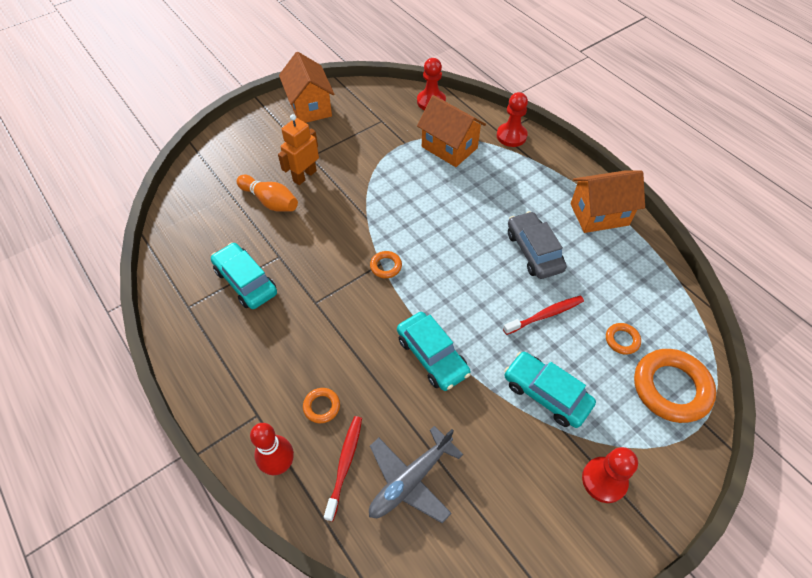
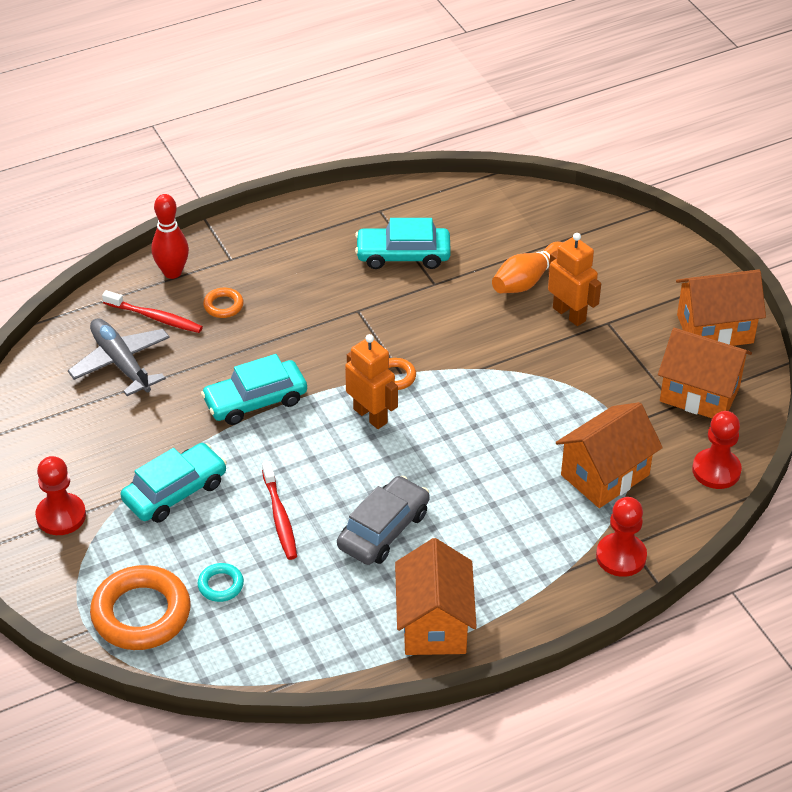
camera: 100 degrees right, 10 degrees down
(246, 281) = (403, 255): turquoise car -> turquoise car turned 150 degrees counterclockwise
(369, 111) = (699, 394): none -> orange house
(429, 275) = (370, 416): none -> orange robot
(534, 251) = (384, 530): grey car -> grey car turned 45 degrees counterclockwise
(622, 340) = (220, 585): orange ring -> turquoise ring

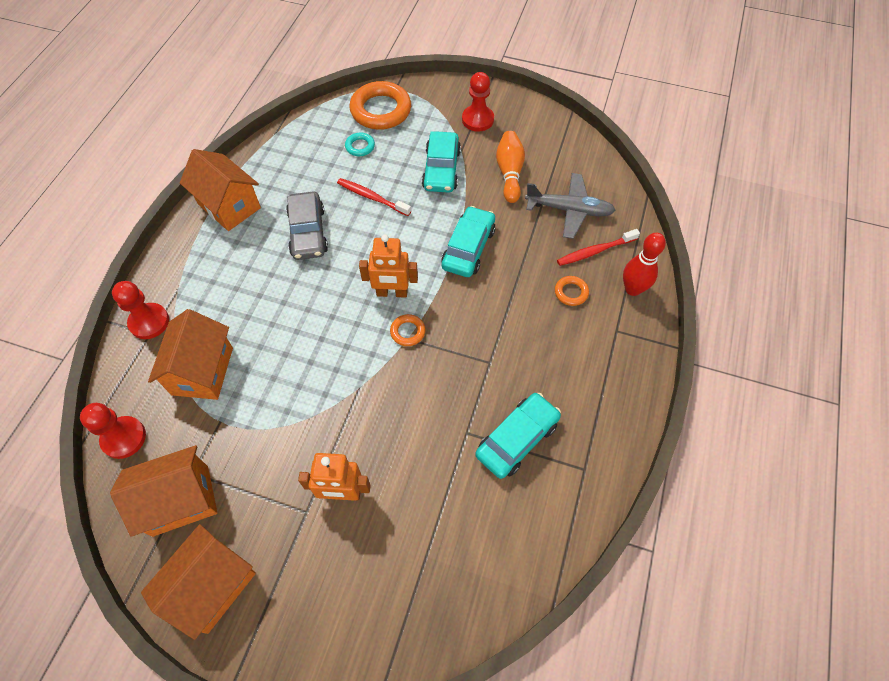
camera: 135 degrees right, 15 degrees up
(528, 280) = (405, 501): orange bowling pin -> orange bowling pin (509, 173)

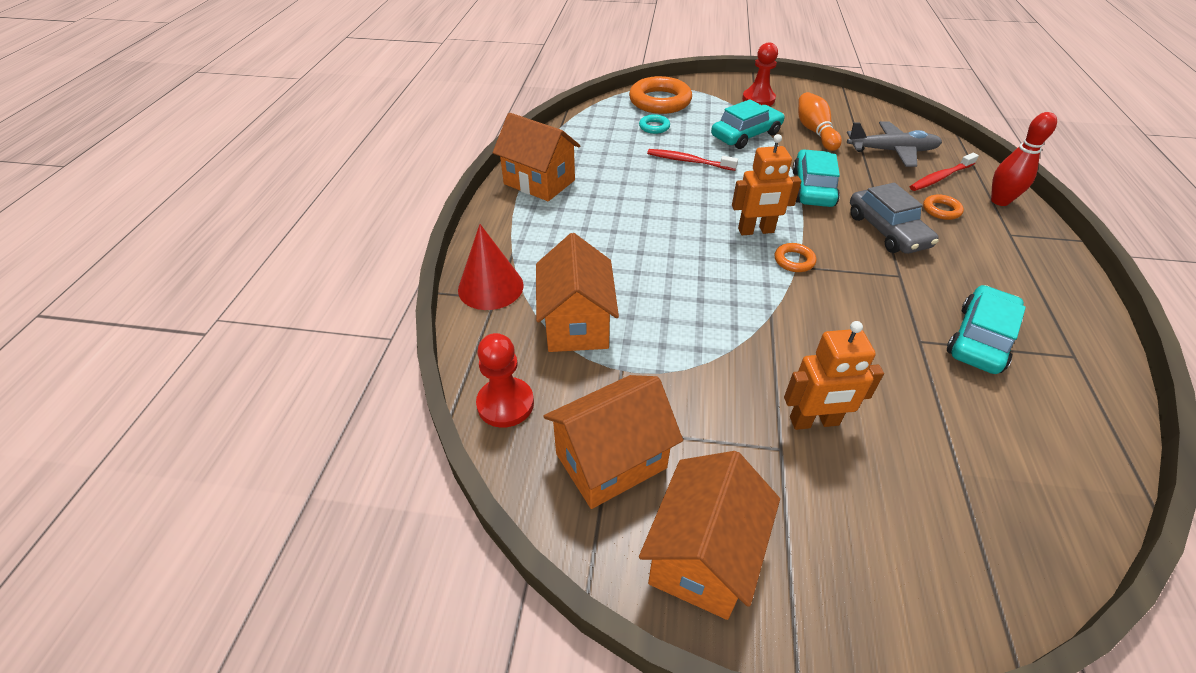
camera: 10 degrees left, 15 degrees down
(149, 322) = (490, 287): red pawn -> red cone
(308, 232) = (636, 194): grey car -> grey car (887, 231)
(441, 169) = (746, 135): turquoise car -> turquoise car turned 120 degrees counterclockwise

